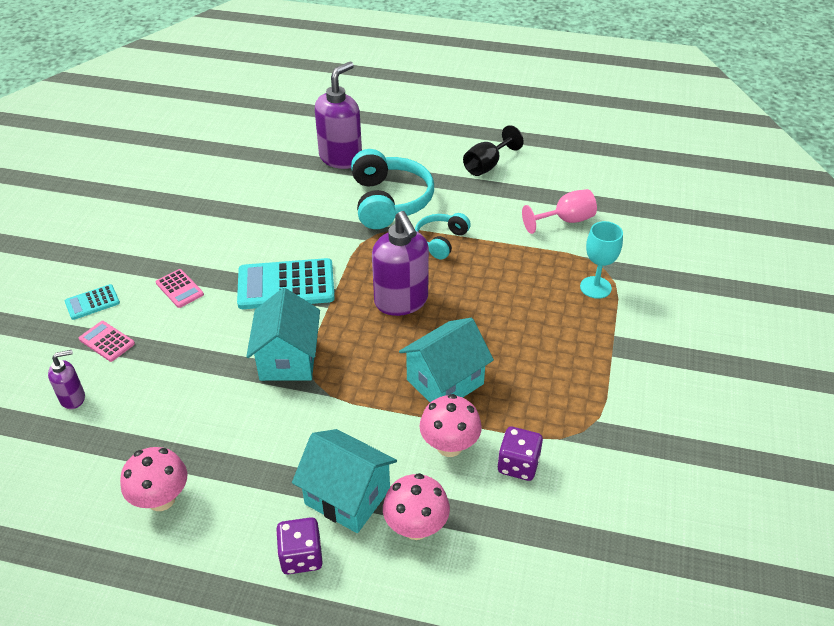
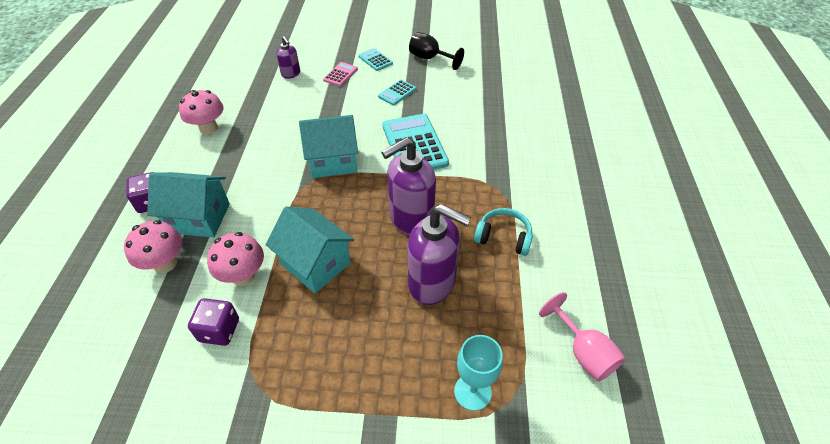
camera: 80 degrees right, 5 degrees up
(179, 289) = (397, 93): pink calculator -> turquoise calculator
(341, 158) = (596, 147): purple soap dispenser -> purple soap dispenser (432, 283)
(347, 497) = (199, 218): turquoise house -> turquoise house turned 75 degrees clockwise
(389, 201) = (547, 190): turquoise headphones -> none
(487, 165) = (649, 263): black goblet -> black goblet (430, 58)

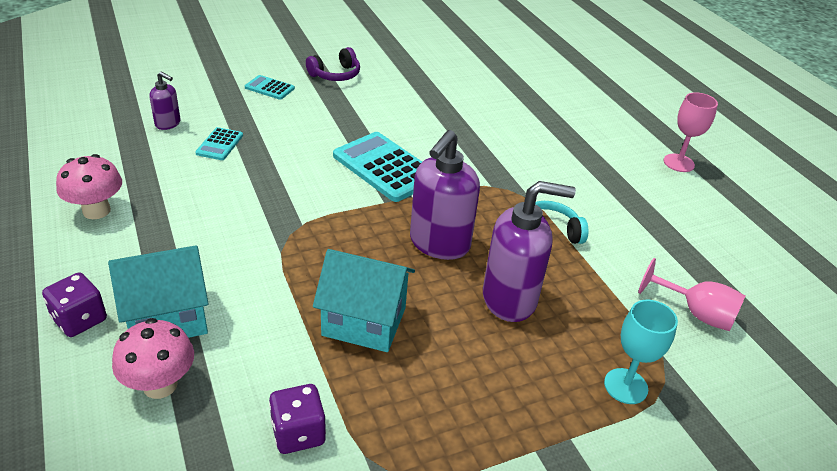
camera: 30 degrees left, 10 degrees down
(243, 276) = (282, 363): pink mushroom -> none
(333, 161) = (301, 208): turquoise house -> none
(340, 74) = (236, 112): pink calculator -> none
(397, 93) = (323, 118): turquoise calculator -> turquoise calculator (219, 144)
(430, 58) = (335, 75): black goblet -> purple headphones
(673, 206) = (678, 163): none -> pink goblet

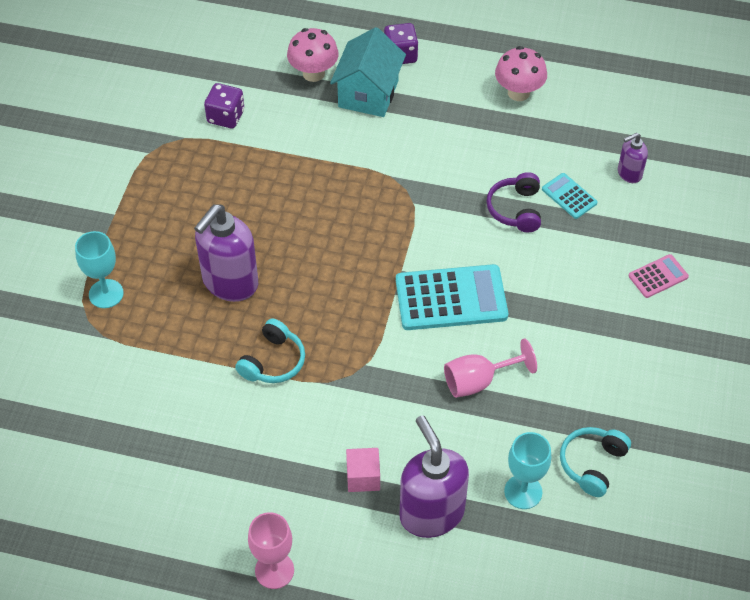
camera: 130 degrees right, 15 degrees up
(269, 88) = (658, 276): turquoise calculator -> pink calculator
(335, 75) = (657, 349): purple headphones -> purple headphones (516, 209)
(364, 321) = (282, 187): turquoise house -> none
(439, 244) = (322, 276): purple soap dispenser -> purple soap dispenser (431, 513)
(448, 76) = (592, 464): none -> turquoise headphones
(498, 93) = (523, 492): none -> turquoise goblet
(573, 153) = (363, 477): none -> pink cube
(696, 313) = (113, 394): pink goblet -> pink goblet (478, 381)

